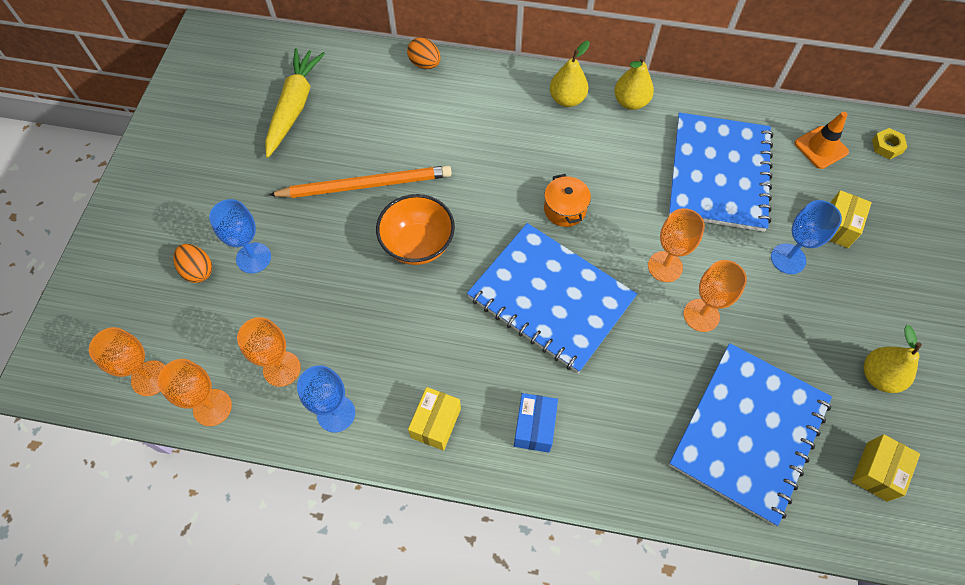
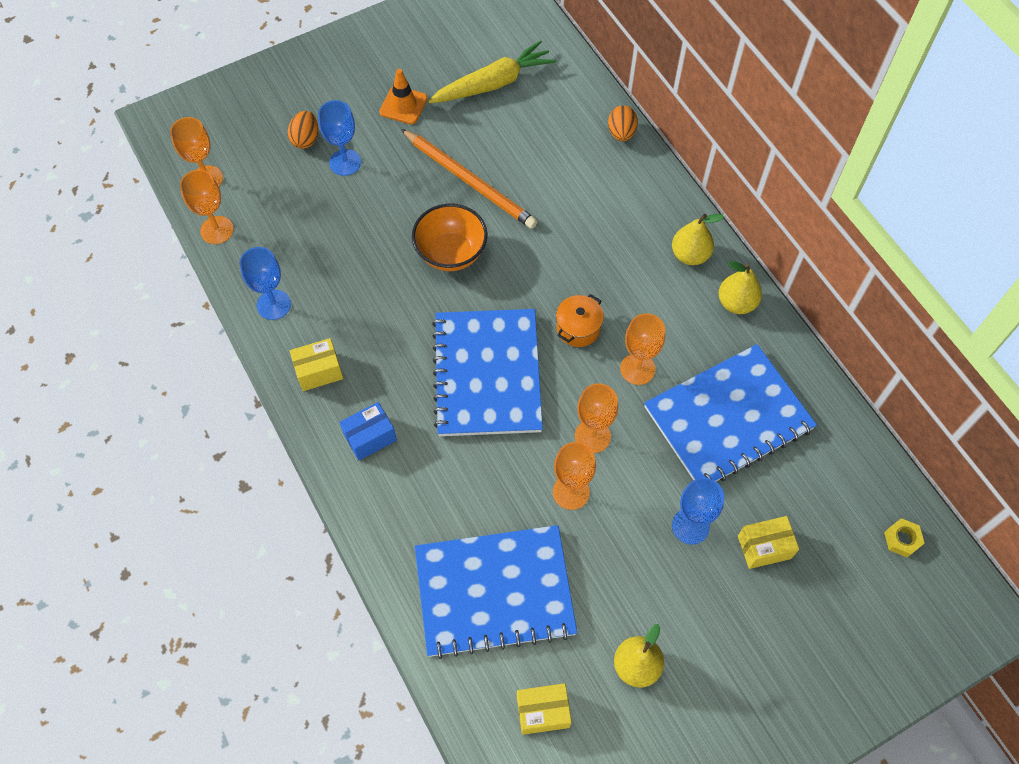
camera: 50 degrees right, 0 degrees up
(281, 369) = (278, 247): orange goblet -> orange goblet (637, 369)
(821, 147) = (842, 483): orange traffic cone -> orange traffic cone (403, 105)

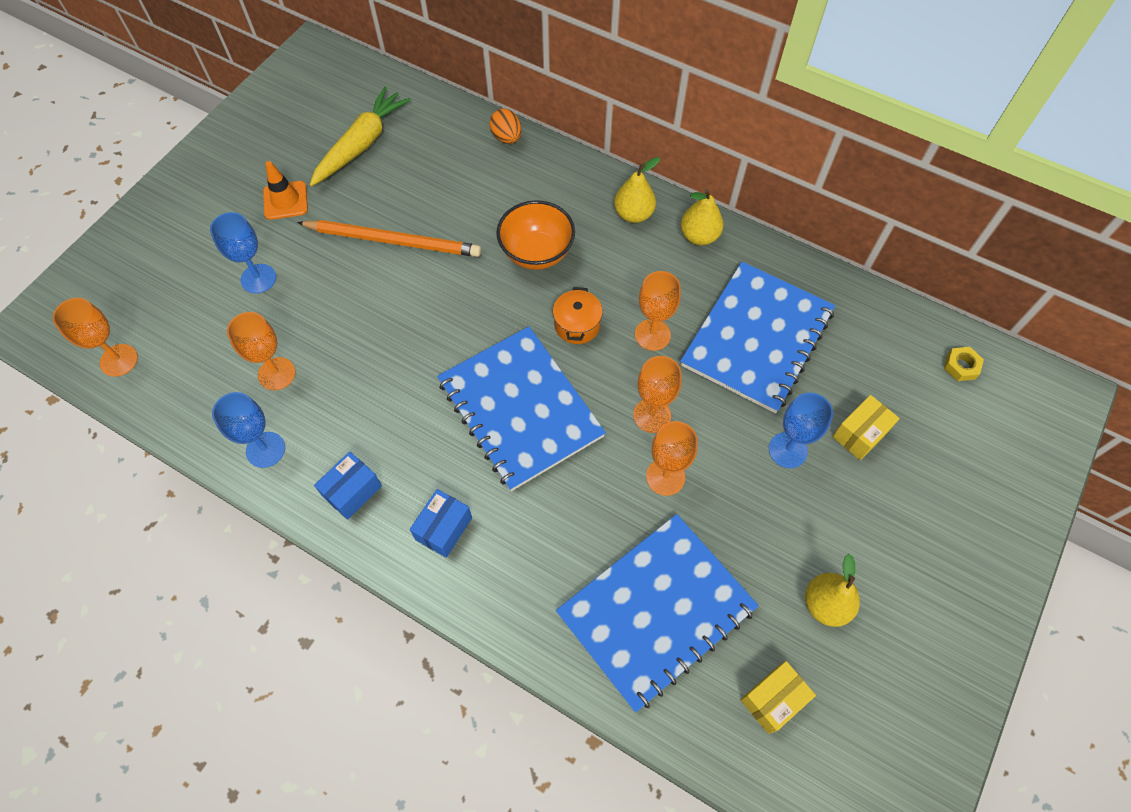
camera: 30 degrees left, 0 degrees up
(217, 230) = (160, 405): orange goblet -> orange goblet (276, 374)
(305, 139) = (204, 275): orange egg -> none
(319, 371) = (352, 491): yellow box -> blue box
(451, 253) = (416, 314): orange bowl -> orange bowl (536, 253)

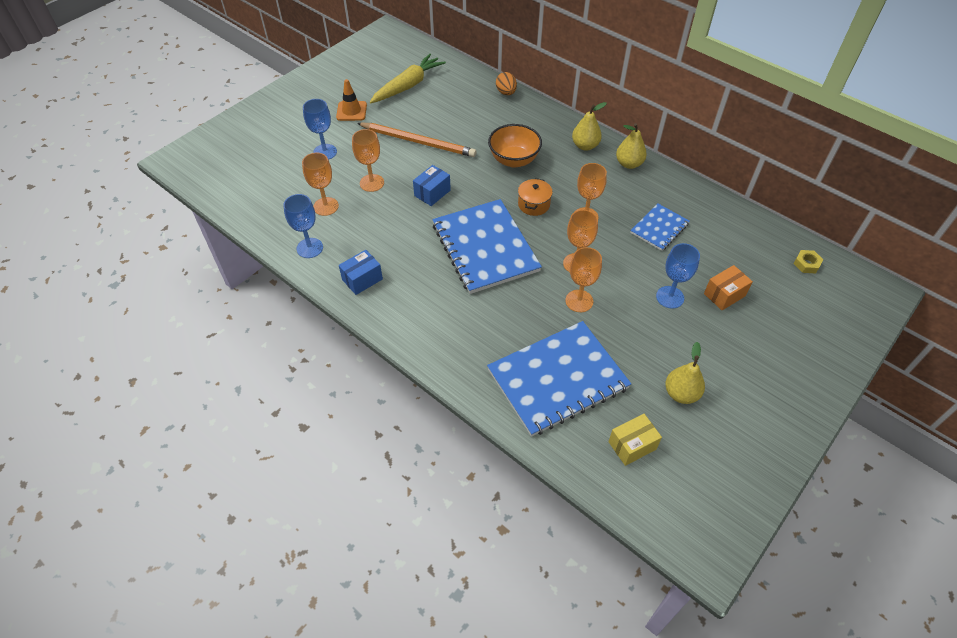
camera: 10 degrees right, 10 degrees down
(119, 360) = (225, 186): orange goblet -> orange goblet (372, 183)
(444, 528) = (419, 309): blue box -> blue box (432, 193)
(756, 338) = (659, 228): blue notebook -> blue notebook, size x0.51
(860, 434) = (724, 295): yellow box -> orange box

